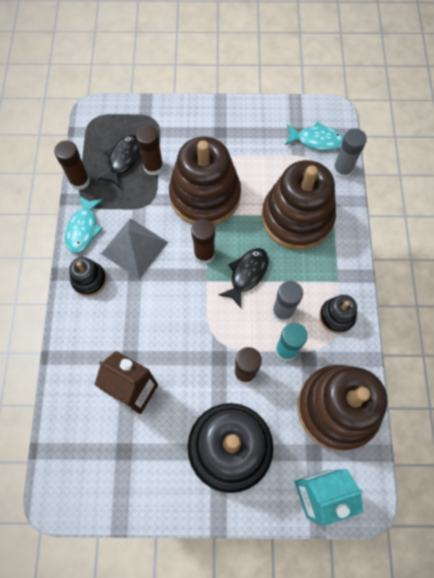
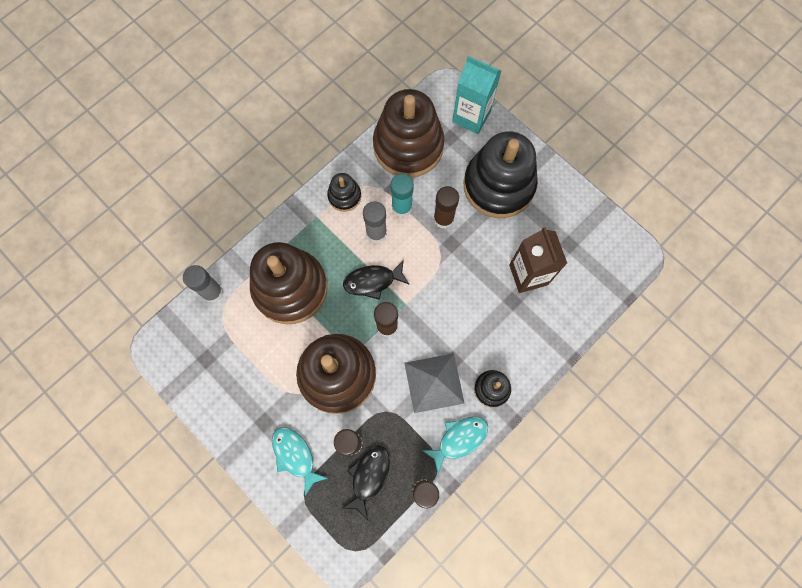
camera: 135 degrees left, 5 degrees up
(123, 159) = (369, 476): black fish -> black fish turned 135 degrees clockwise
(316, 140) = (199, 336): turquoise fish -> turquoise fish (295, 456)

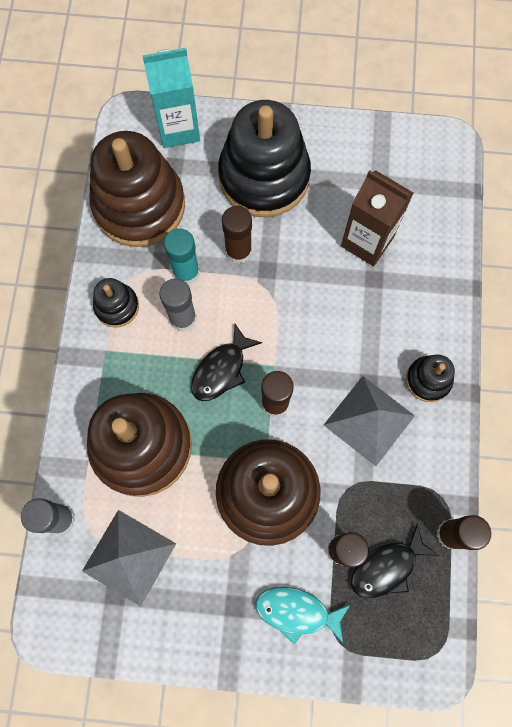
camera: 40 degrees left, 0 degrees up
(230, 345) = (129, 557): none -> grey pyramid
(369, 476) = (387, 567): black fish -> black fish turned 105 degrees counterclockwise
(459, 439) = (440, 455): turquoise fish -> none

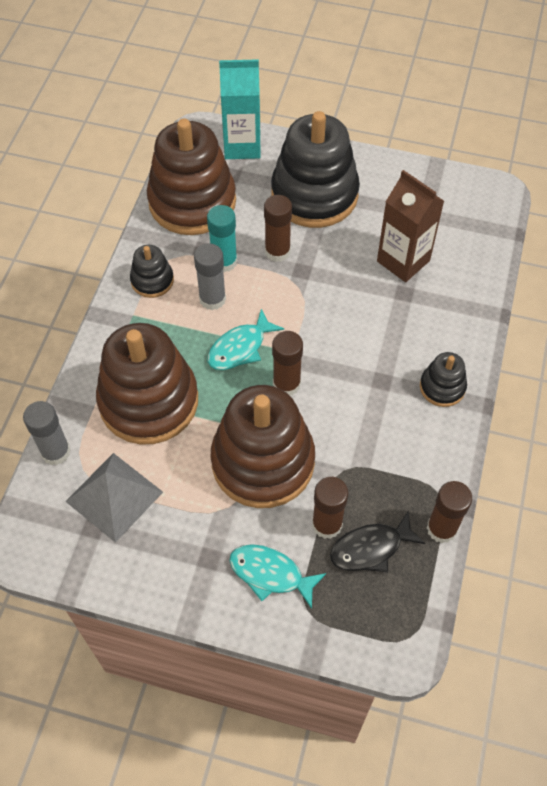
camera: 10 degrees right, 15 degrees down
(221, 369) = (240, 348): black fish -> turquoise fish
(369, 420) = (376, 413): grey pyramid -> none

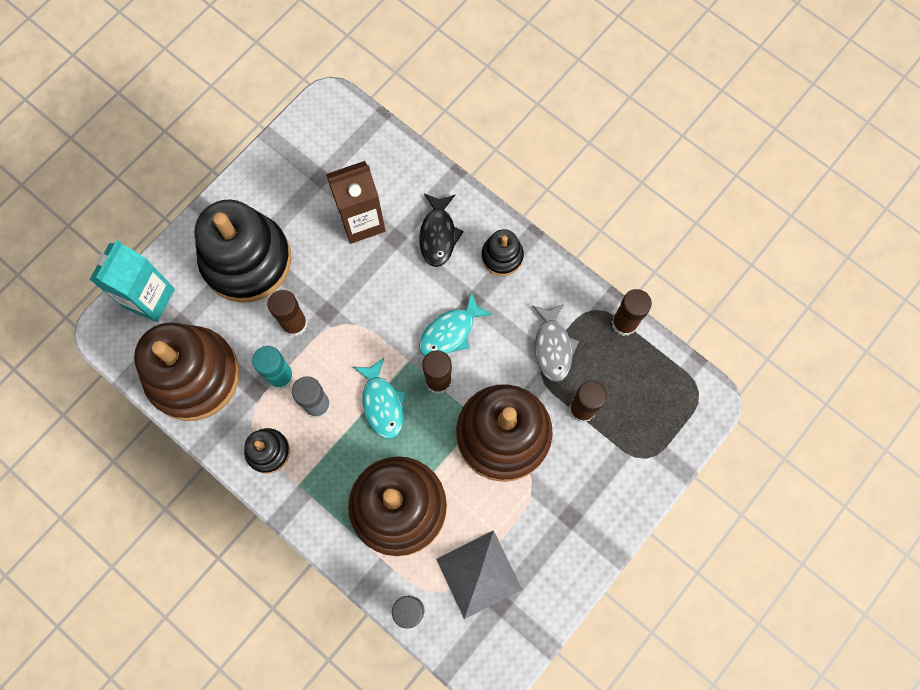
camera: 65 degrees left, 15 degrees up
(270, 574) = (605, 473): turquoise fish -> turquoise fish (450, 332)
(371, 548) = (617, 385): black fish -> black fish (438, 235)
(376, 470) = (553, 347): none -> grey fish

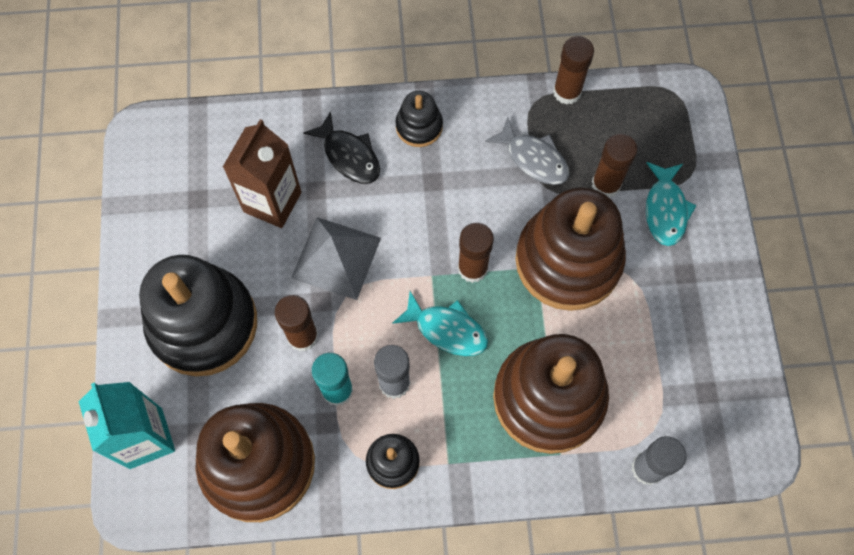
camera: 45 degrees left, 5 degrees down
(450, 332) = (441, 222): turquoise fish -> turquoise fish (665, 209)
(479, 574) = (667, 386): grey pyramid -> grey pyramid (336, 258)

